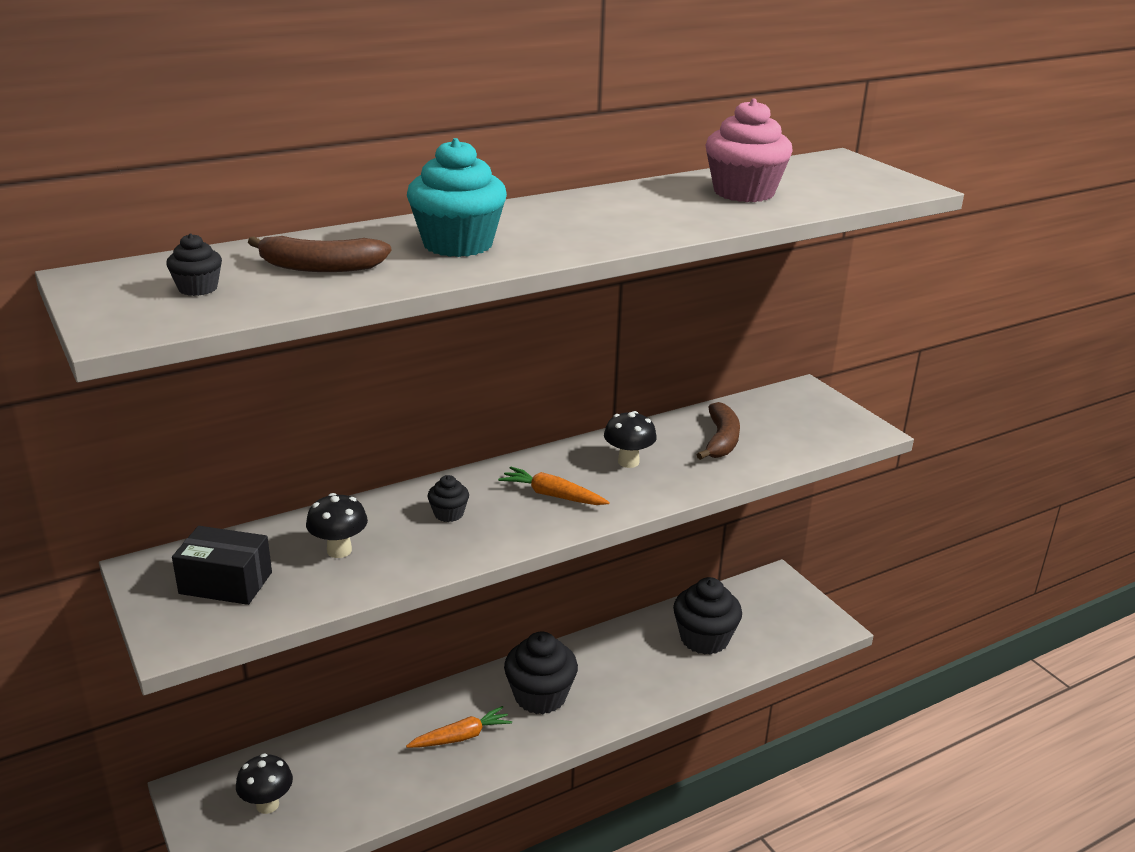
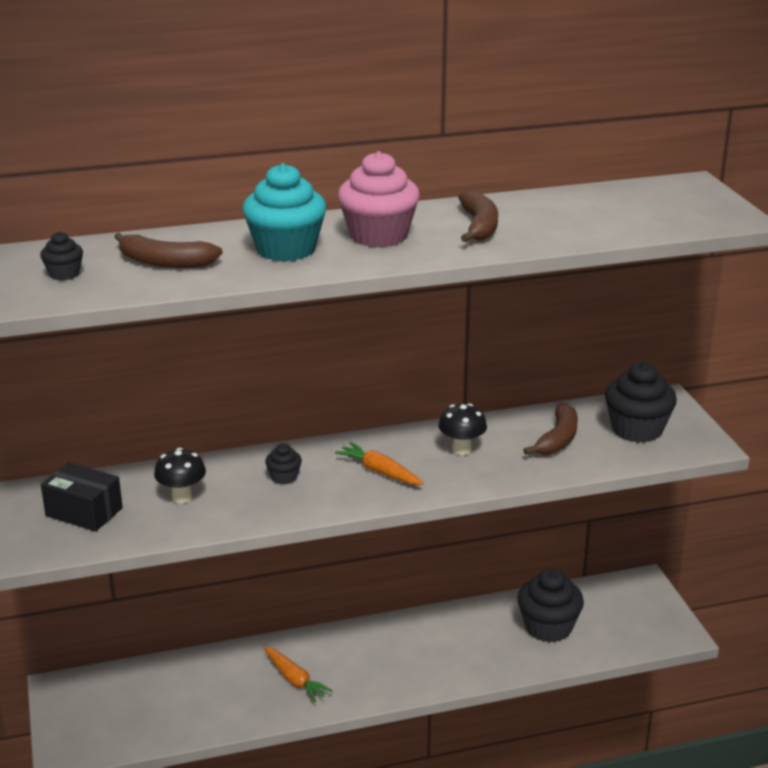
camera: 15 degrees right, 0 degrees up
(267, 804) = (117, 708): black mushroom -> none
(461, 737) = (295, 679): orange carrot -> orange carrot turned 60 degrees clockwise
(540, 696) = (376, 656): black cupcake -> black cupcake (637, 429)
(657, 209) = (479, 226): none -> brown banana
(744, 192) = (570, 214): pink cupcake -> pink cupcake (378, 236)

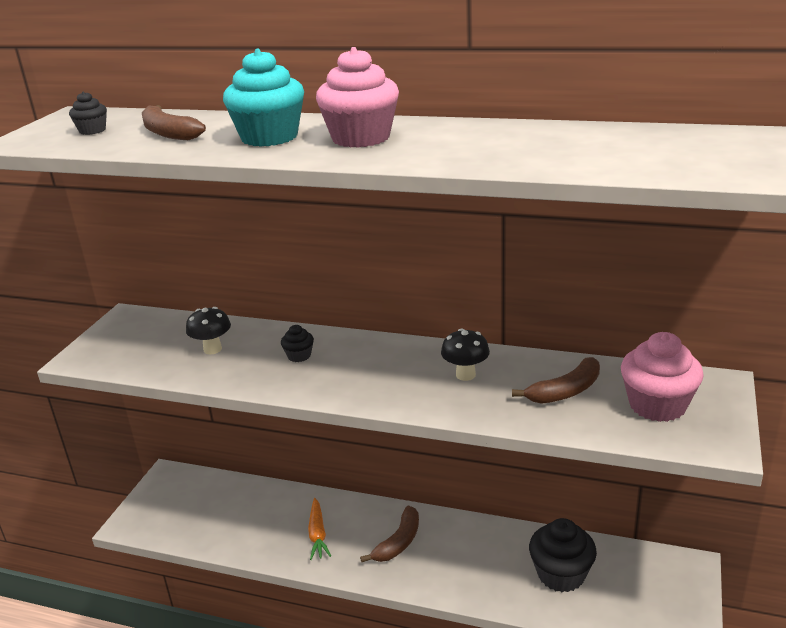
camera: 35 degrees right, 0 degrees up
(84, 512) = (140, 340): black box -> none
(380, 472) = (376, 374): orange carrot -> none
(479, 226) = (463, 143): brown banana -> brown banana (398, 542)
(637, 429) = (657, 405): black cupcake -> pink cupcake

